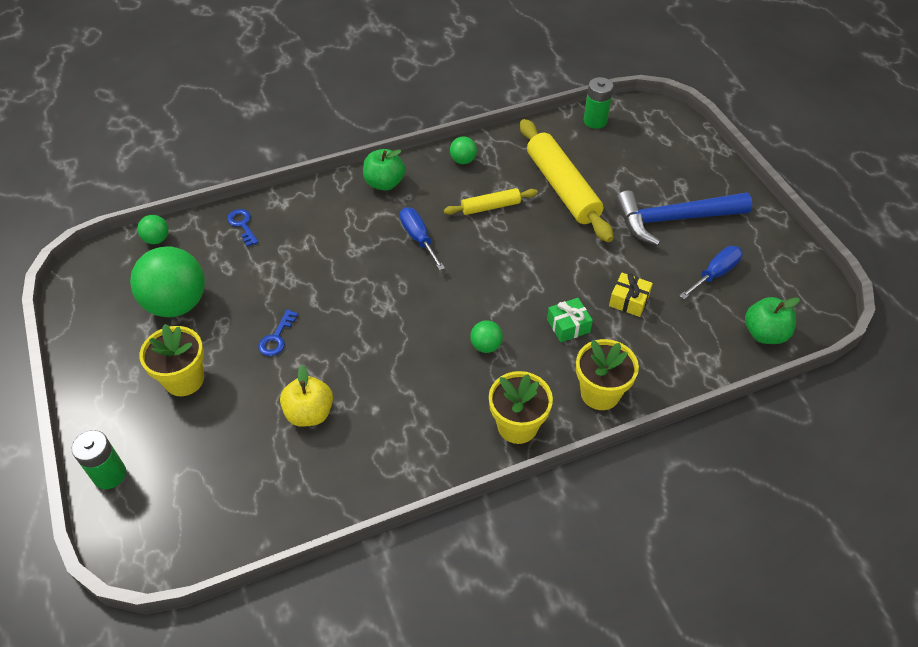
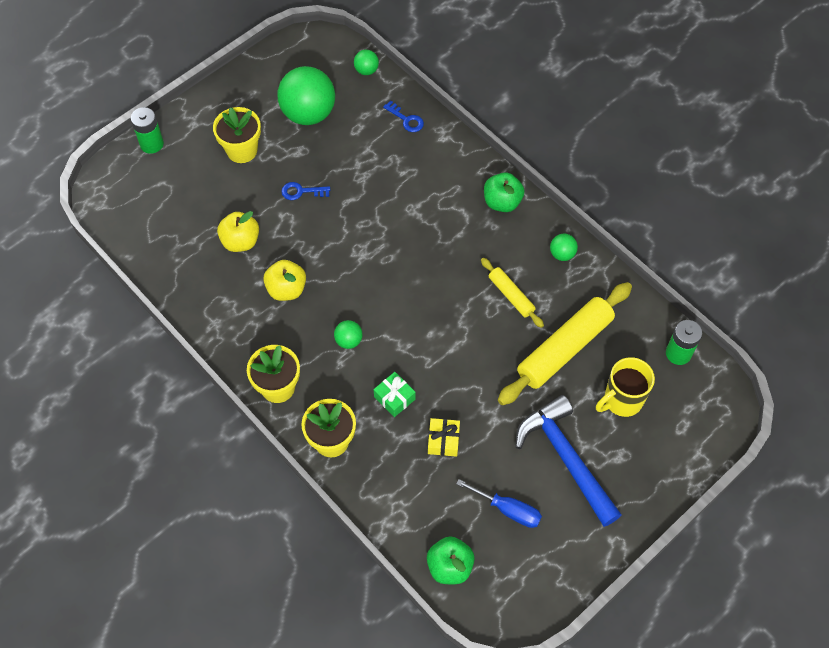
camera: 70 degrees right, 10 degrees up
(242, 225) = (406, 119): blue key -> blue key turned 90 degrees clockwise
(396, 385) = (286, 289): none -> yellow apple
(418, 238) = (447, 251): blue screwdriver -> none
(628, 167) = (622, 400): none -> yellow mug

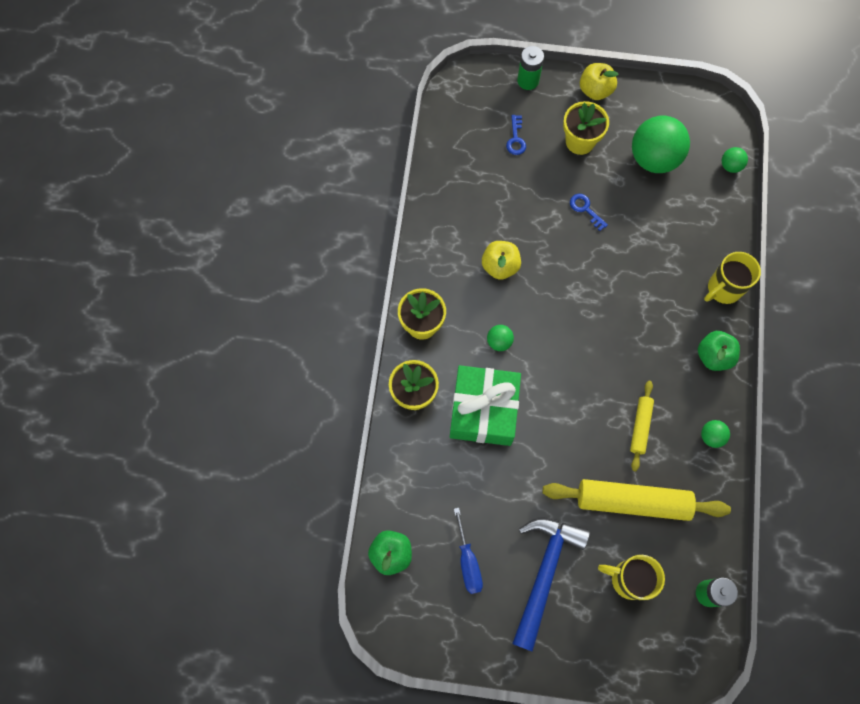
camera: 50 degrees right, 10 degrees up
(240, 241) = (508, 204): yellow apple -> yellow apple (595, 90)
(394, 398) = (483, 410): green gift -> green gift, size x2.28
(406, 119) = (716, 229): blue key -> blue key (516, 139)
(443, 441) = (481, 472): yellow gift -> none
(457, 153) = (723, 289): none -> yellow mug

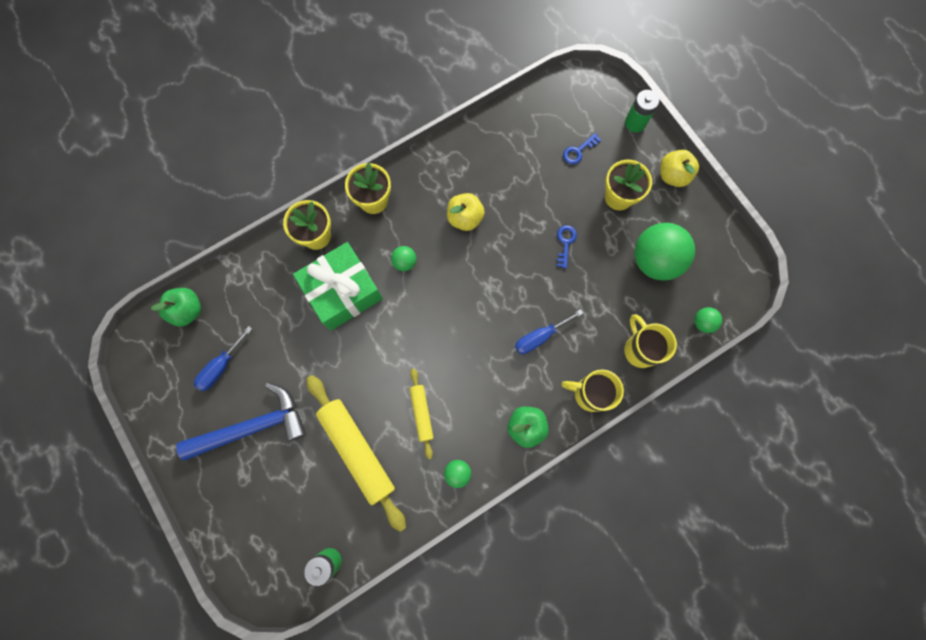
camera: 50 degrees right, 5 degrees up
(628, 579) = (294, 491): yellow mug -> yellow mug (640, 349)
(640, 426) = (422, 413): yellow rolling pin -> yellow rolling pin turned 75 degrees counterclockwise
(648, 289) = (540, 337): none -> blue screwdriver

